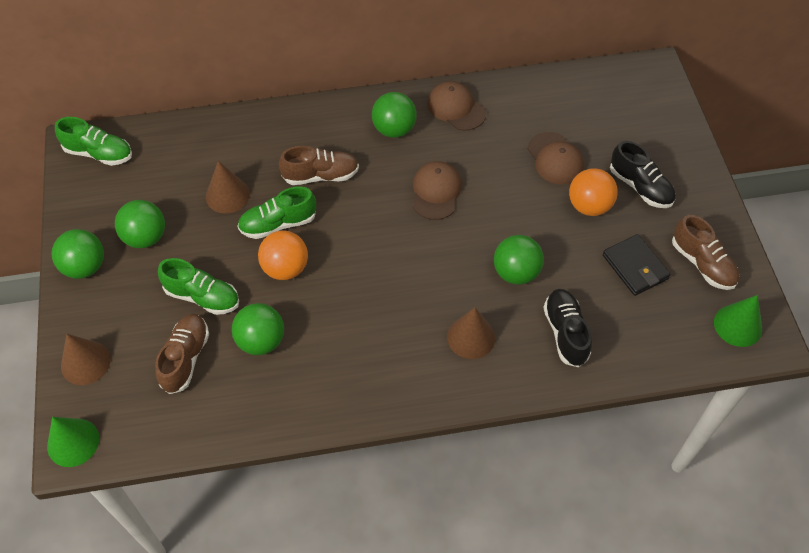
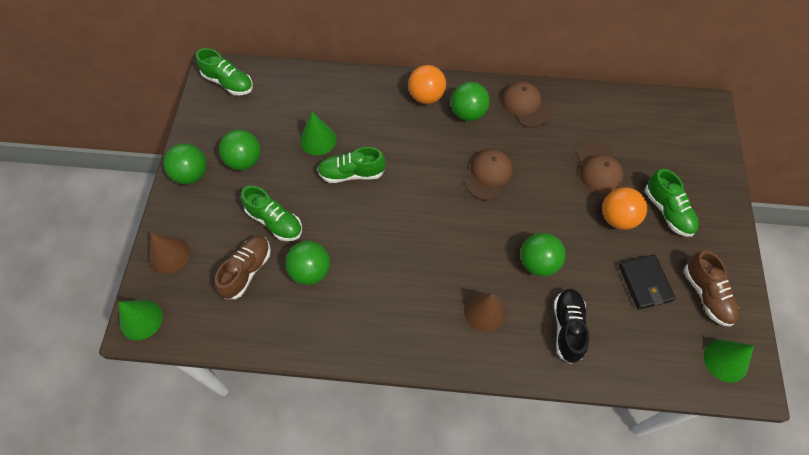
camera: 15 degrees right, 5 degrees up
(227, 195) = (318, 140): brown cone -> green cone
(285, 268) = (347, 213): orange ball -> orange ball (426, 96)
(320, 175) = (397, 140): brown shoe -> none
(640, 187) = (668, 211): black shoe -> green shoe

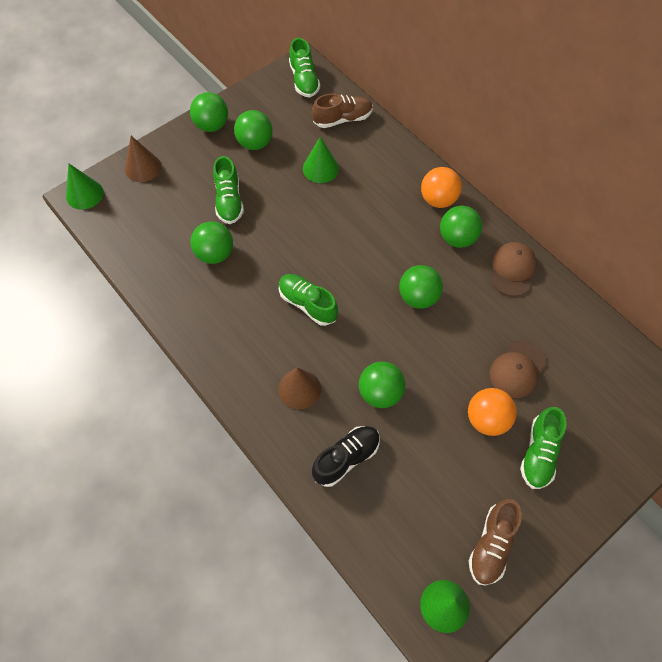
camera: 45 degrees right, 0 degrees up
(247, 271) = (176, 218): brown shoe -> brown shoe (342, 119)
(352, 173) = (317, 211): green shoe -> green shoe (307, 304)
(489, 175) = (418, 297): brown cap -> green ball
(645, 283) = (448, 486): black wallet -> none

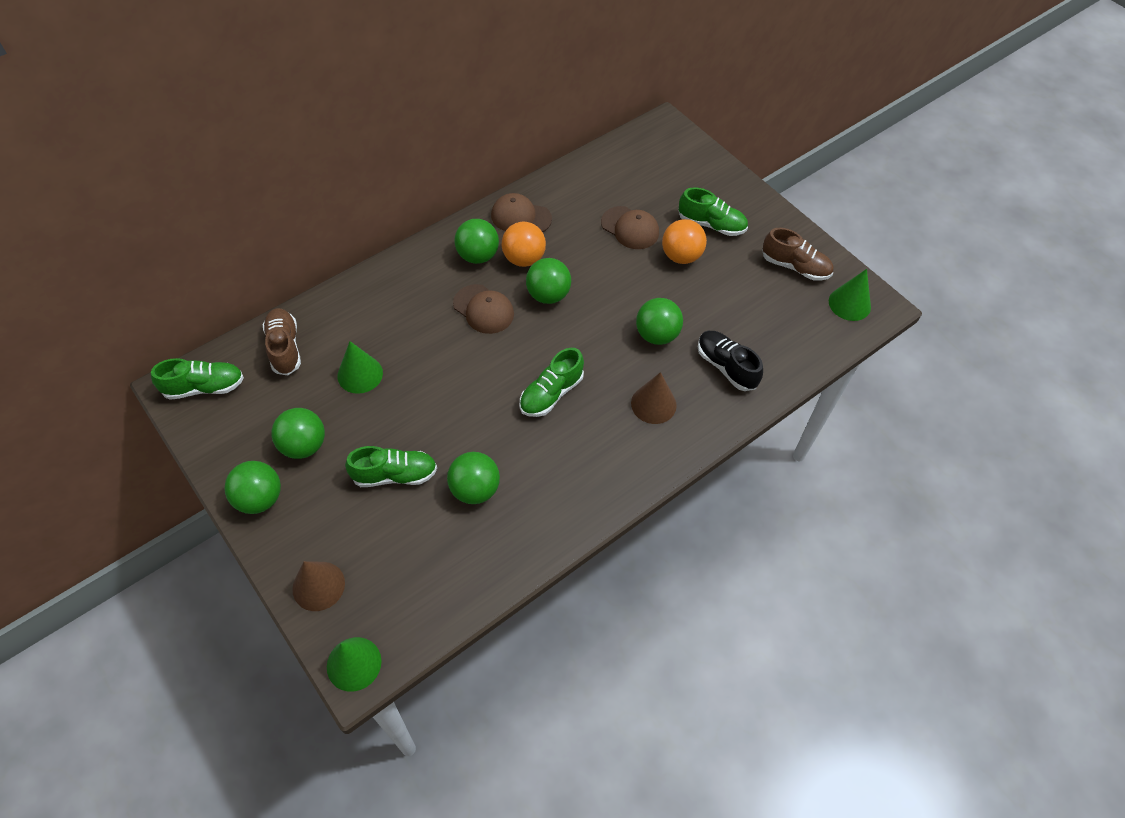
camera: 90 degrees left, 5 degrees down
(395, 247) = (483, 309): none -> brown cap
(438, 200) = (425, 266): orange ball -> orange ball (524, 259)

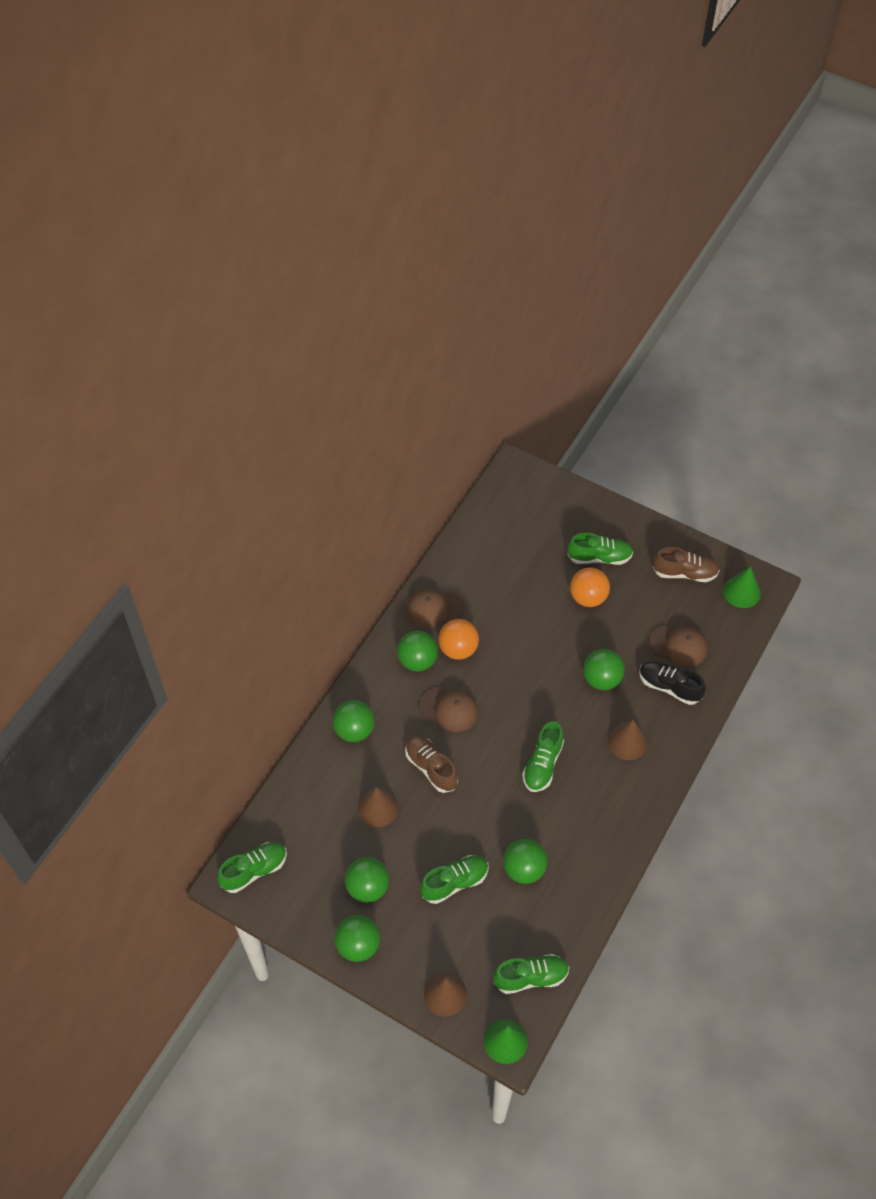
camera: 20 degrees left, 0 degrees up
(284, 348) = (301, 809): brown shoe -> brown shoe (431, 768)
(360, 374) = (378, 808): green cone -> brown cone
(420, 605) = (530, 977): none -> green shoe
(548, 295) = (496, 676): green ball -> green ball (354, 730)
(630, 228) = (533, 585): brown cap -> brown cap (678, 646)

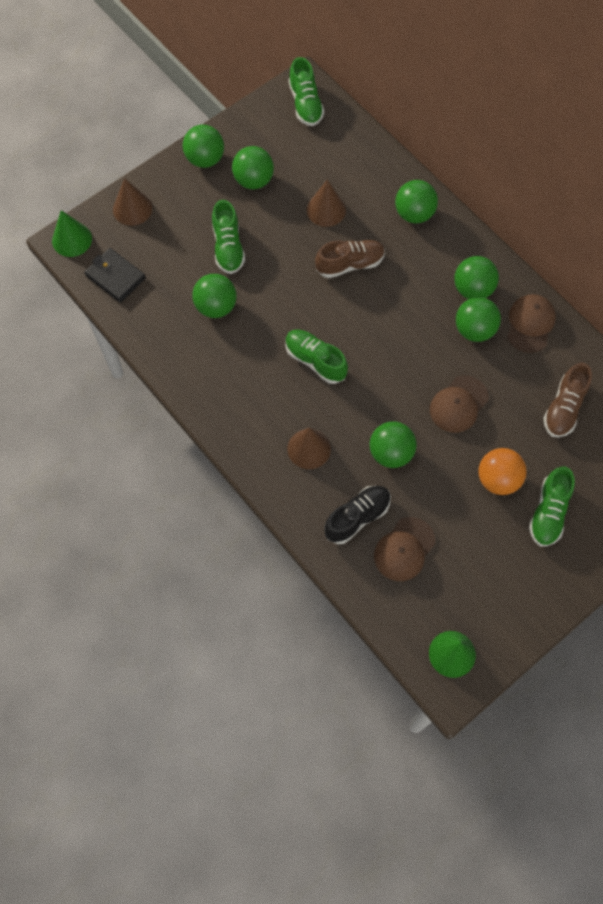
camera: 110 degrees right, 10 degrees up
(449, 709) = (407, 299): brown cap -> brown cap (458, 404)
(458, 649) = (474, 330): orange ball -> green ball
(530, 977) = (115, 277): green shoe -> black wallet
(684, 573) = (498, 599): brown shoe -> brown shoe (564, 408)

